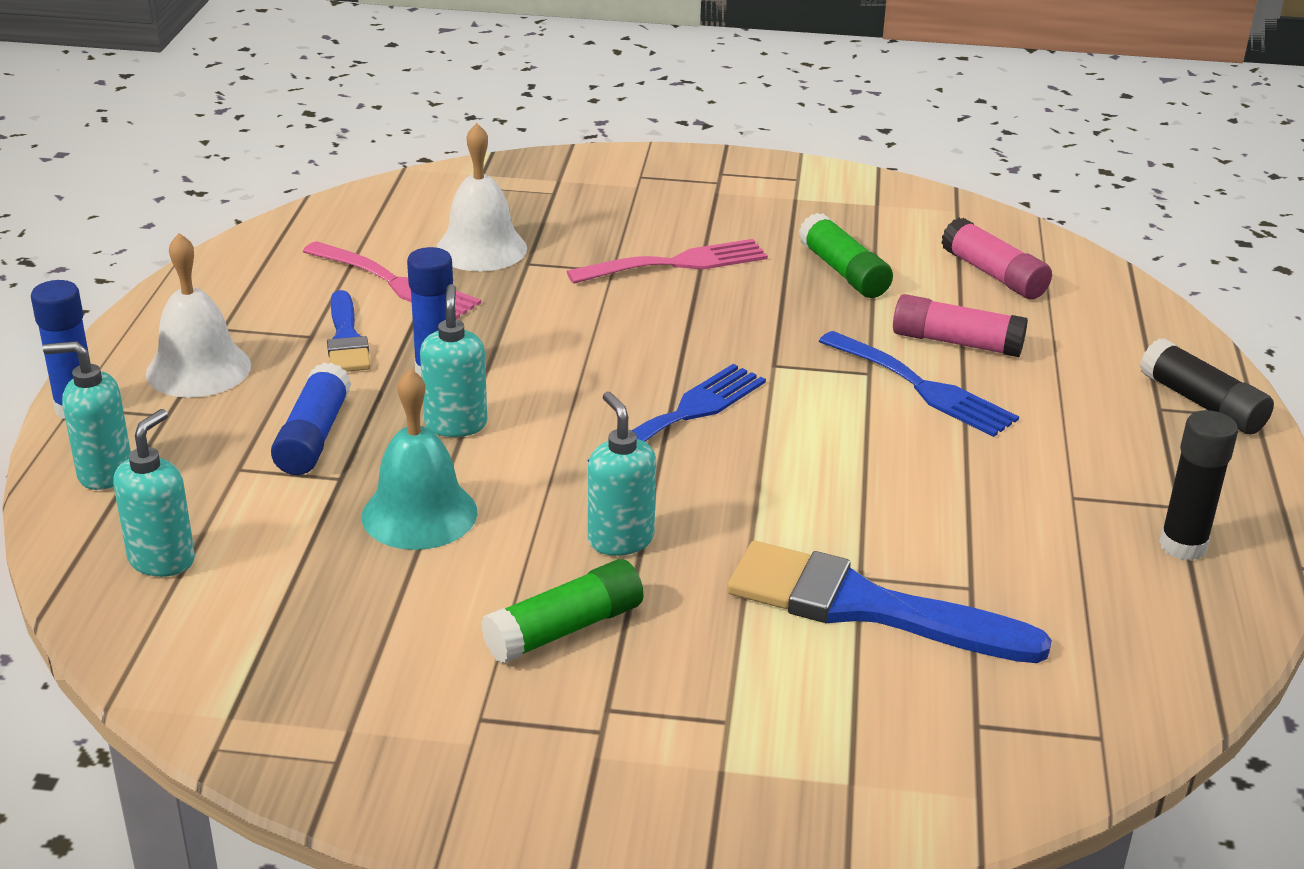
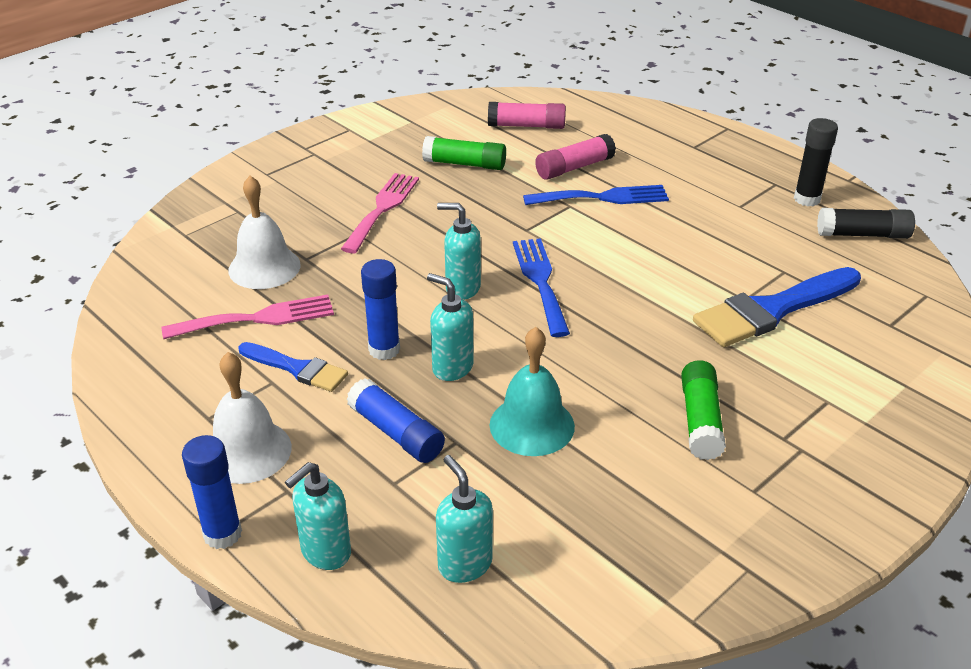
camera: 50 degrees left, 5 degrees up
(620, 540) = (636, 361): turquoise soap dispenser -> turquoise soap dispenser (462, 288)
(1202, 404) = (703, 135): black glue stick -> black glue stick (863, 234)

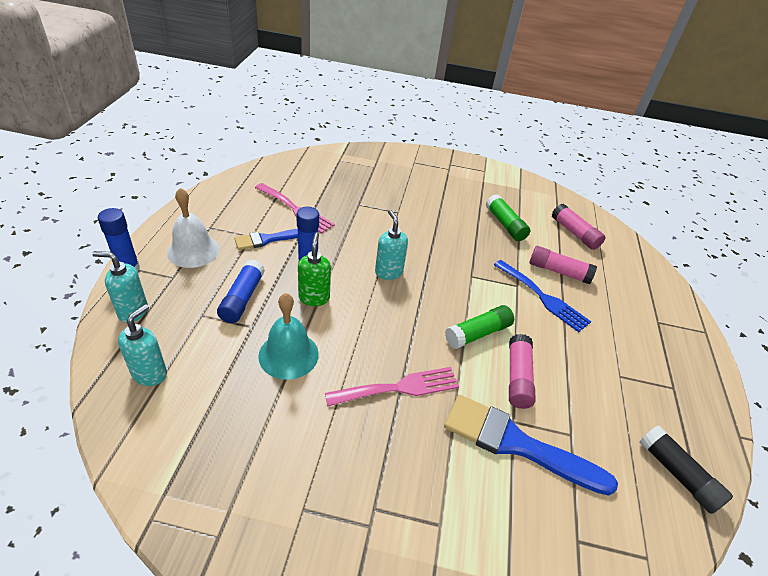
camera: 50 degrees right, 5 degrees up
(264, 267) = (338, 194): white bell -> none
(296, 368) = (268, 239): blue brush -> blue brush turned 75 degrees clockwise
(382, 209) = (428, 212): pink fork -> pink fork (399, 387)
(452, 368) = (314, 298): turquoise soap dispenser -> green soap dispenser
(540, 281) = (427, 303): blue fork -> none
(695, 269) = (518, 377): none -> pink glue stick
(700, 420) = (356, 445): green glue stick -> green glue stick (478, 333)
(807, 199) = (678, 416): black glue stick -> none

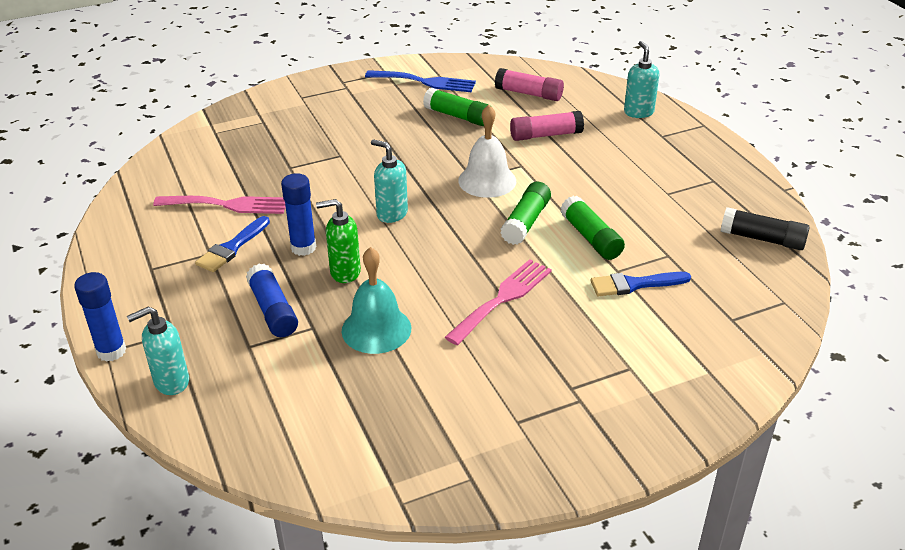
camera: 30 degrees left, 5 degrees down
(150, 373) = (261, 416): turquoise soap dispenser -> turquoise soap dispenser (638, 112)
(193, 250) = (162, 298): white bell -> white bell (487, 180)
(314, 298) = (344, 272): green soap dispenser -> green soap dispenser turned 60 degrees counterclockwise
(517, 444) = (635, 284): blue brush -> blue brush, size x0.58
(518, 377) = (591, 238): pink glue stick -> green glue stick
(543, 297) = (553, 164): blue fork -> blue fork (425, 82)

